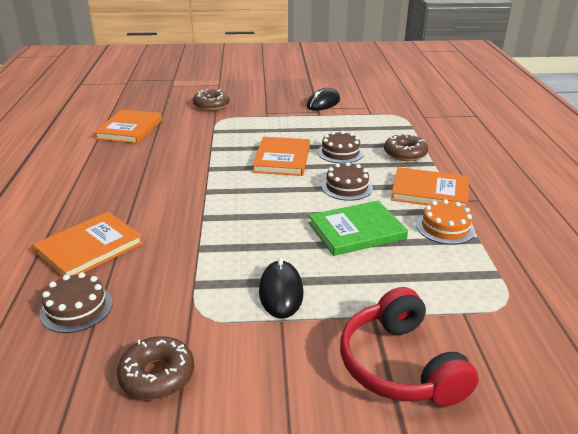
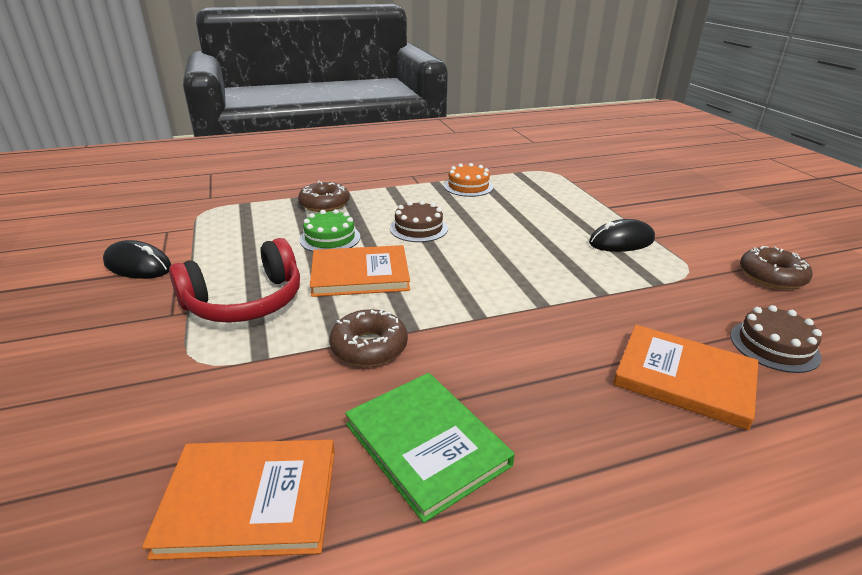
camera: 105 degrees left, 0 degrees up
(211, 105) = (109, 394): brown donut -> brown donut (369, 347)
(340, 152) = (330, 238): brown cake -> green cake
(356, 231) = (501, 218): green book -> green book (426, 444)
(400, 365) = (644, 197): red headphones -> red headphones (245, 301)
(429, 192) = (408, 192): orange book -> none

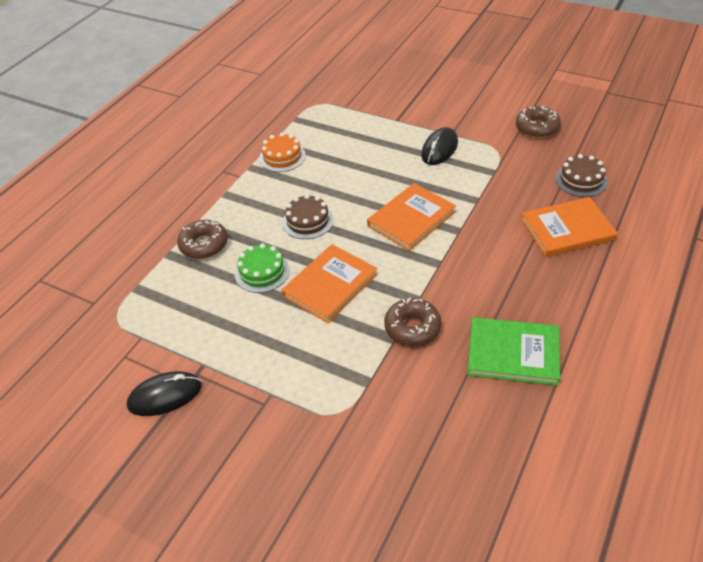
camera: 40 degrees left, 15 degrees up
(245, 301) = (294, 358): red headphones -> none
(250, 501) = (483, 442): orange book -> orange book (411, 219)

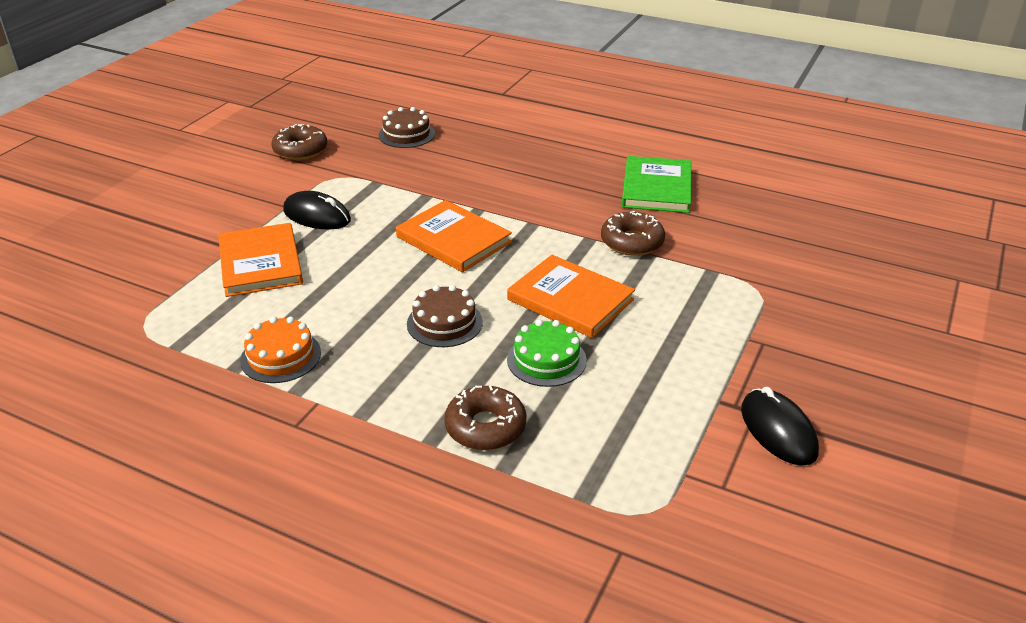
camera: 95 degrees left, 10 degrees down
(567, 229) = (485, 148): orange book -> orange book (260, 263)

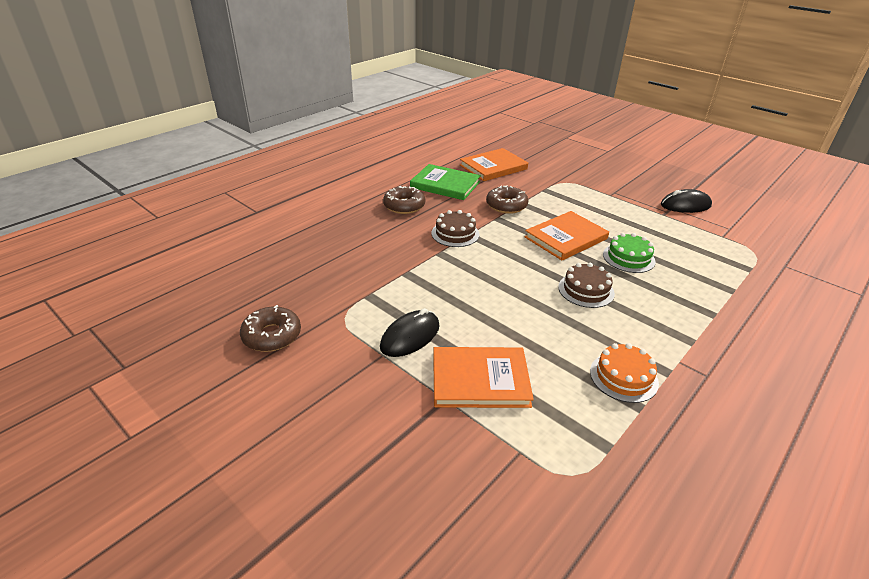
camera: 75 degrees left, 0 degrees up
(406, 134) = (291, 268): brown cake -> brown cake (455, 233)
(453, 239) = (478, 270): orange book -> orange book (493, 167)
(485, 427) = (696, 291): brown donut -> brown donut (404, 206)

